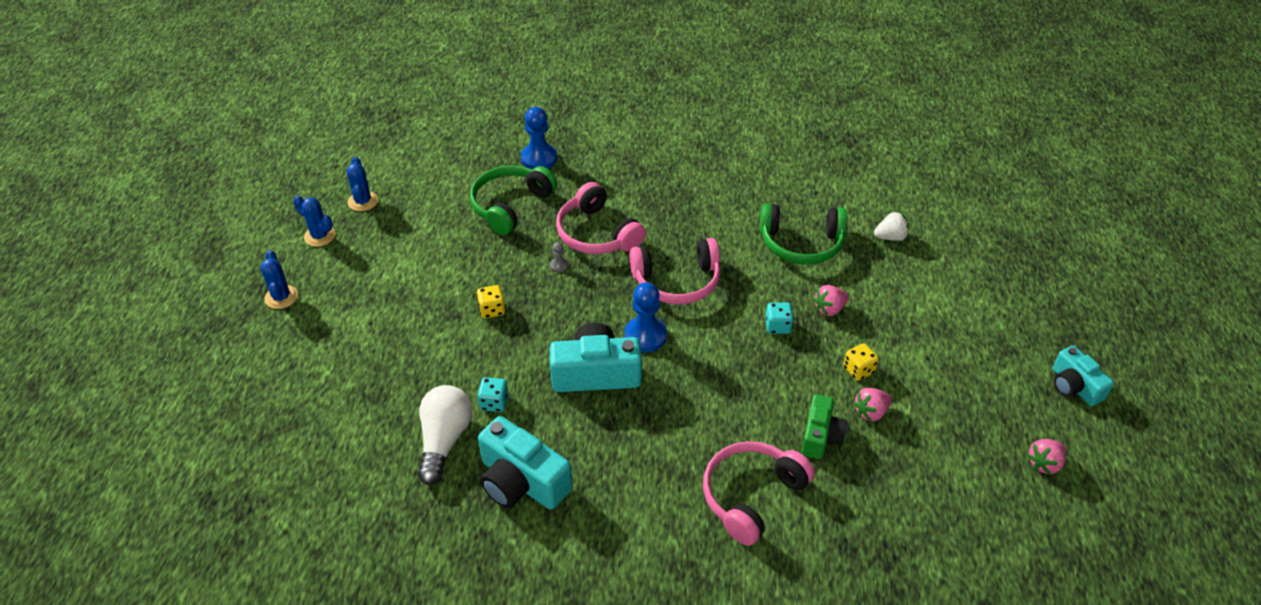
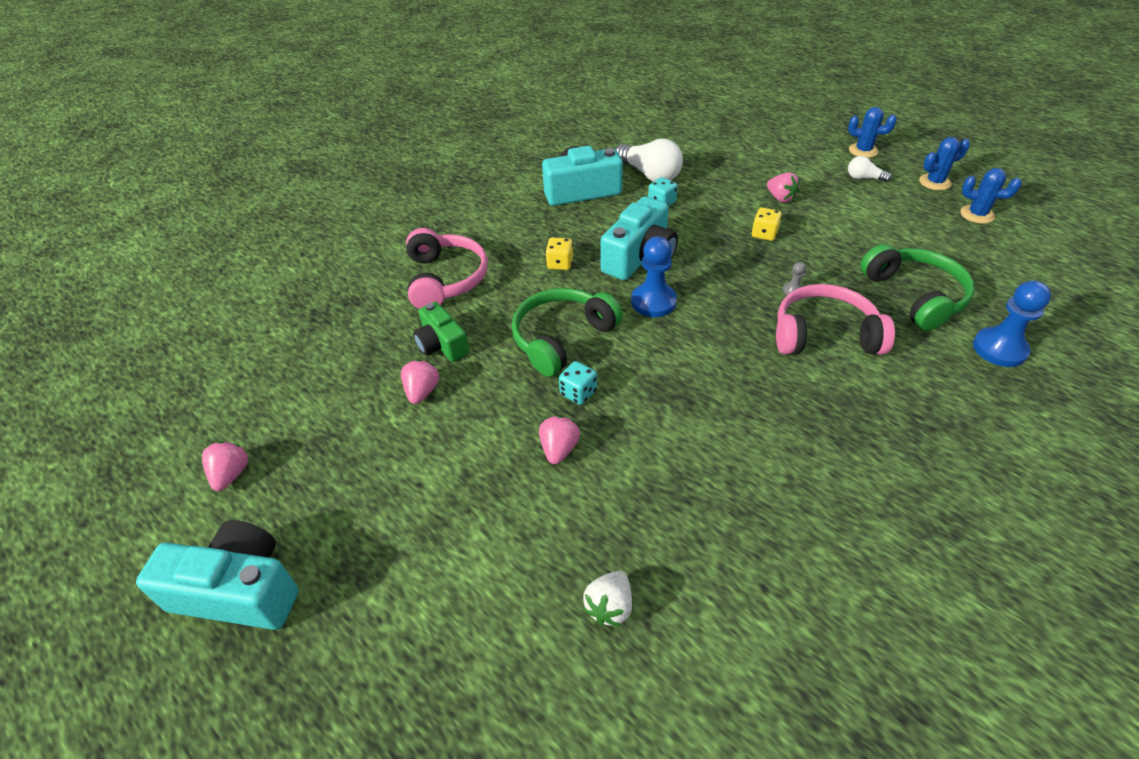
camera: 130 degrees right, 0 degrees up
(341, 280) = (864, 178): none -> white light bulb
(420, 322) = (780, 198): none -> pink strawberry
(677, 281) = (704, 356): pink headphones -> none
(801, 243) = (677, 496): green headphones -> green headphones (562, 338)
(858, 370) = (469, 416): yellow dice -> yellow dice (560, 264)
(1074, 386) = (239, 591): turquoise camera -> turquoise camera, size x1.58

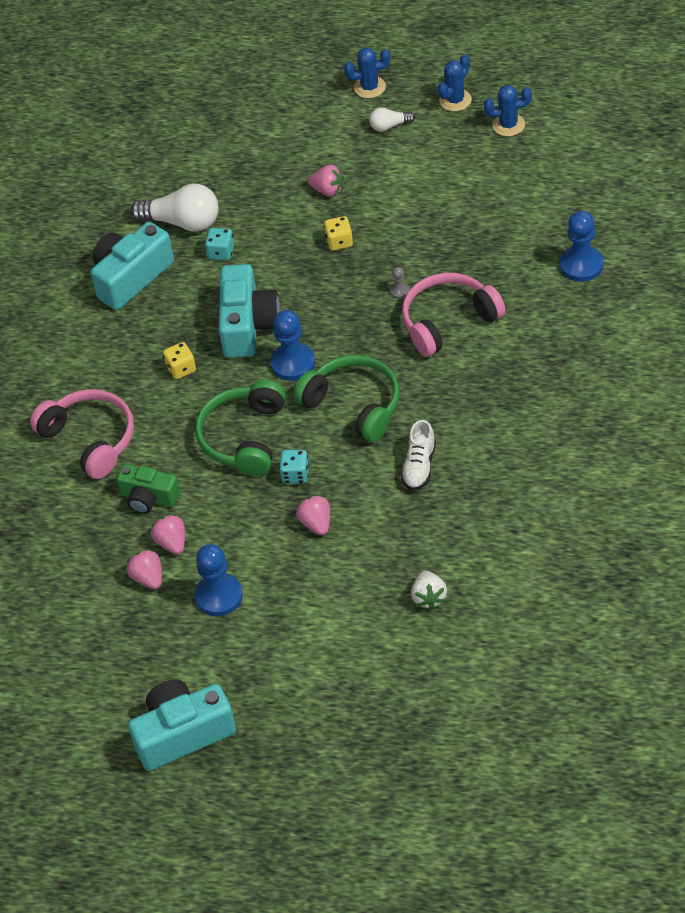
camera: 30 degrees left, 5 degrees up
(231, 474) = (89, 681): pink strawberry -> pink strawberry (148, 578)
(411, 465) = (219, 596): none -> blue pawn
(703, 451) = (419, 466): none -> white shoe
(915, 296) = (498, 245): green headphones -> green headphones (354, 405)

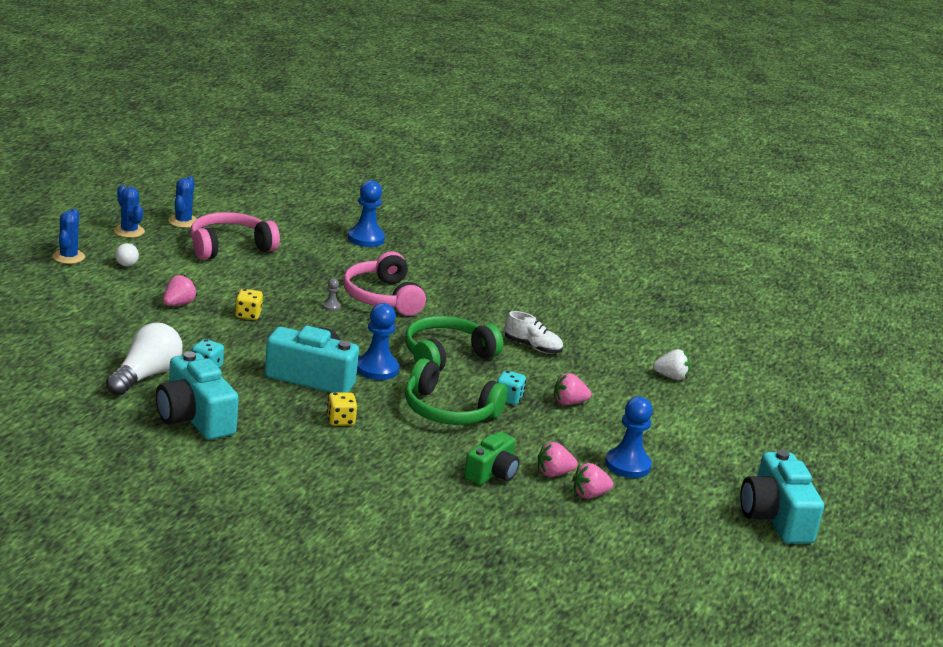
camera: 85 degrees left, 25 degrees down
(90, 439) = (396, 487): pink headphones -> pink headphones (229, 247)

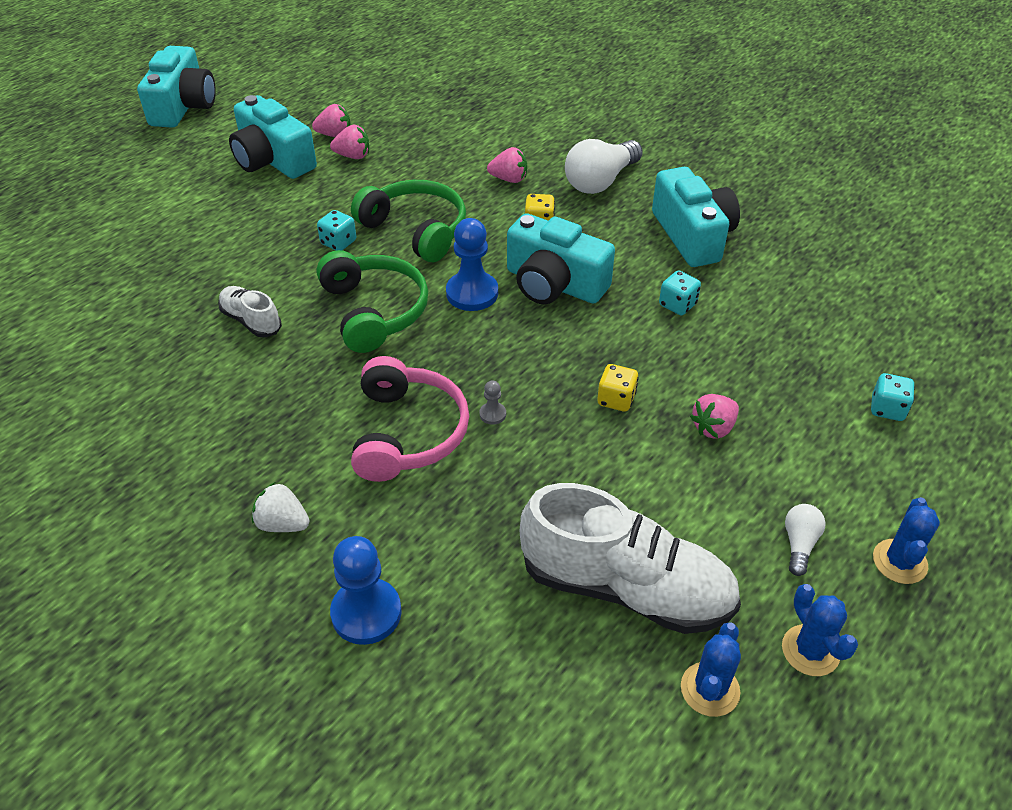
camera: 160 degrees left, 20 degrees up
(50, 316) = (887, 409): none -> turquoise dice
(146, 376) = (748, 295): white light bulb -> white light bulb (600, 181)
(229, 247) = (626, 588): pink headphones -> white shoe
(446, 355) = (374, 311): green headphones -> green headphones turned 90 degrees counterclockwise
(492, 473) = (412, 160): green camera -> none
(569, 403) = (273, 233): pink strawberry -> pink strawberry (509, 179)
(627, 465) = (272, 160): blue pawn -> turquoise camera
(671, 377) = (115, 263): white strawberry -> white strawberry (282, 523)

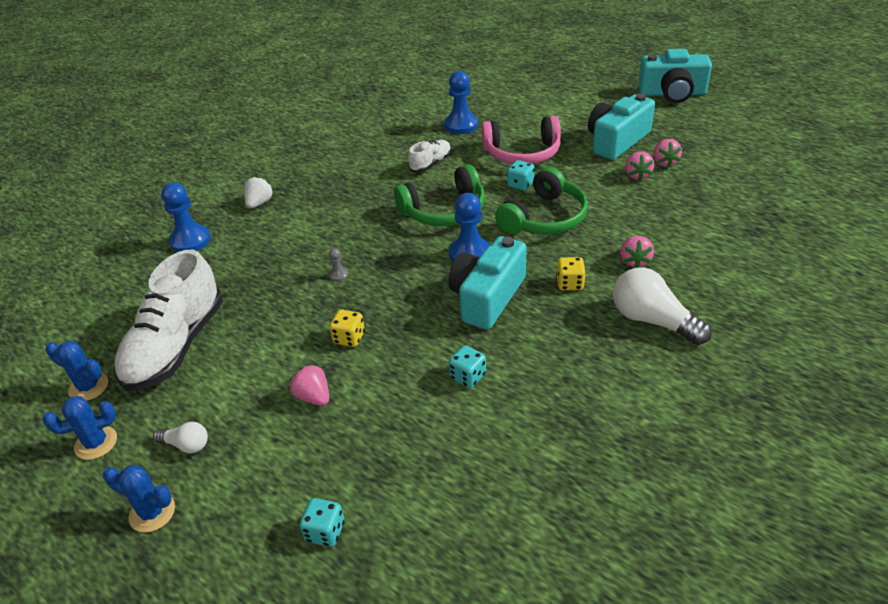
camera: 90 degrees right, 5 degrees down
(157, 286) = (461, 125): none -> blue pawn
(408, 433) = (324, 239): pink headphones -> pink headphones (522, 153)
(693, 235) = (578, 390): turquoise camera -> none

